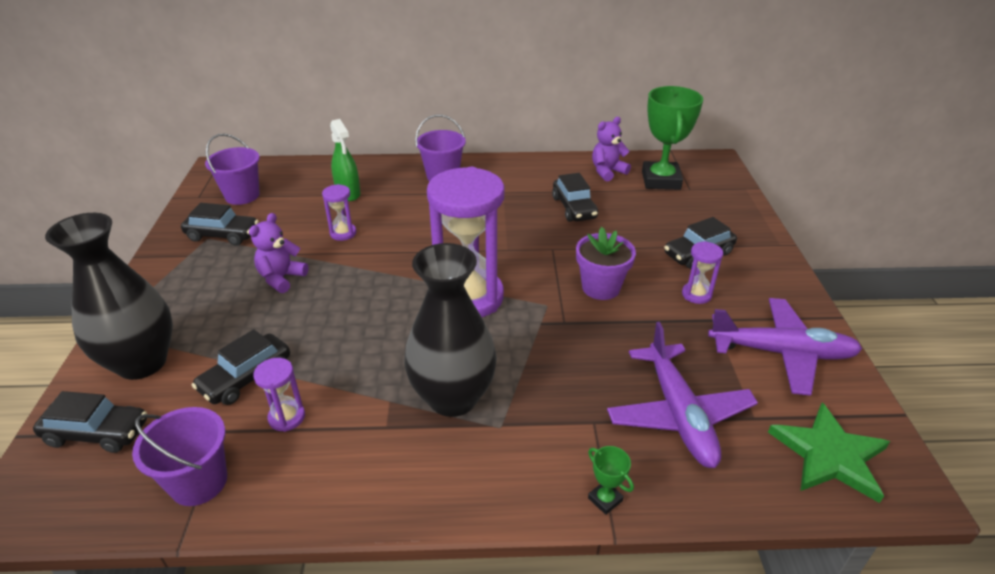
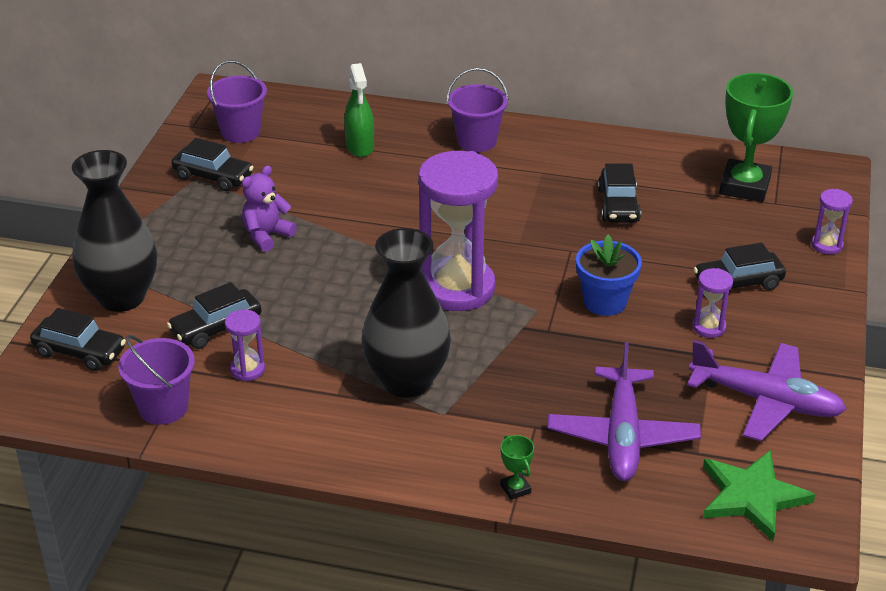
camera: 15 degrees right, 0 degrees up
(343, 233) = (342, 195): purple hourglass -> purple hourglass (827, 245)
(601, 287) = (605, 302): purple flower pot -> blue flower pot
(607, 171) = (683, 164): purple teddy bear -> none

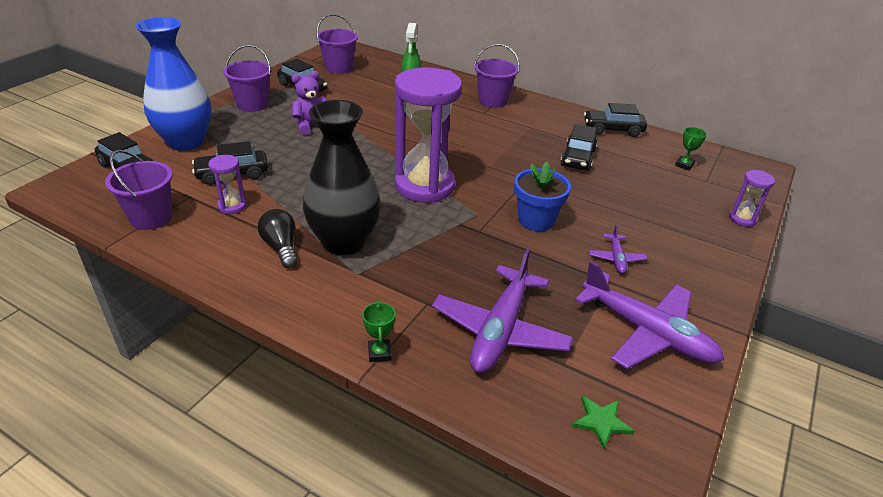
camera: 15 degrees right, 0 degrees up
(122, 297) = (186, 142): black vase -> blue vase
(165, 220) = (252, 104): none -> purple bucket
(341, 405) = (281, 247): none -> black light bulb
(709, 327) = (616, 258): purple hourglass -> purple plane
(738, 283) = (654, 230): black car -> black car (613, 130)
(744, 186) = (684, 165): green trophy -> green trophy, size x0.41
(752, 497) = (601, 422): green star -> green star, size x0.52

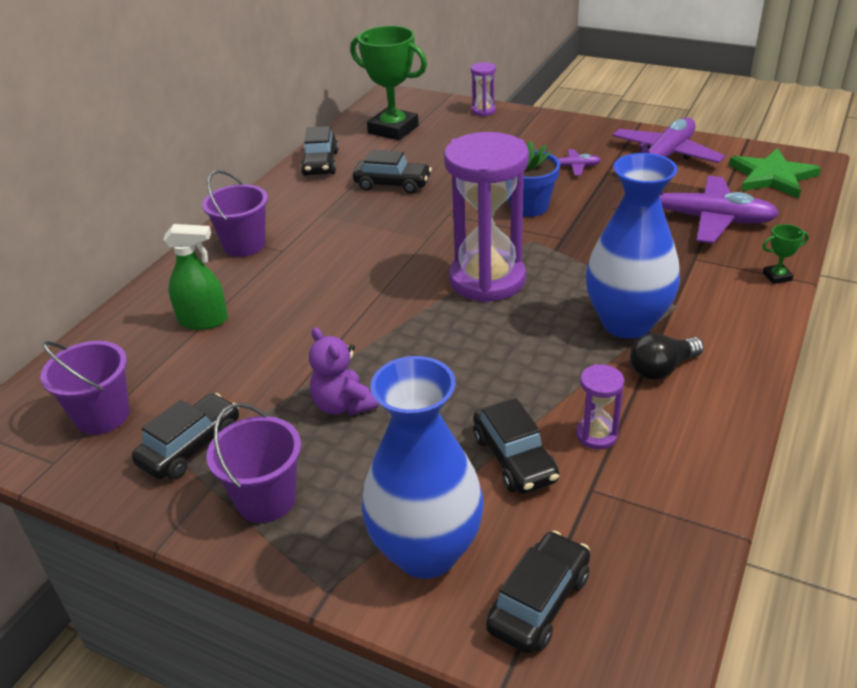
camera: 90 degrees left, 0 degrees up
(151, 218) = (661, 513): purple bucket -> none
(344, 242) = (627, 323): black vase -> blue vase
(601, 422) = (772, 177): green star -> green star, size x1.94
(684, 165) = (393, 129): green trophy -> green trophy, size x2.41

